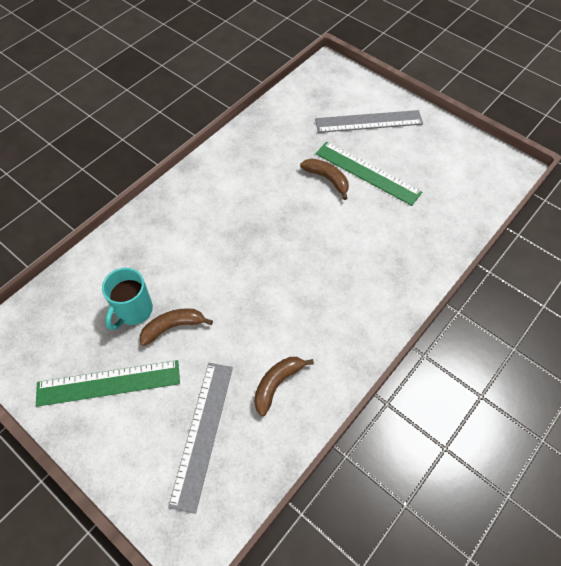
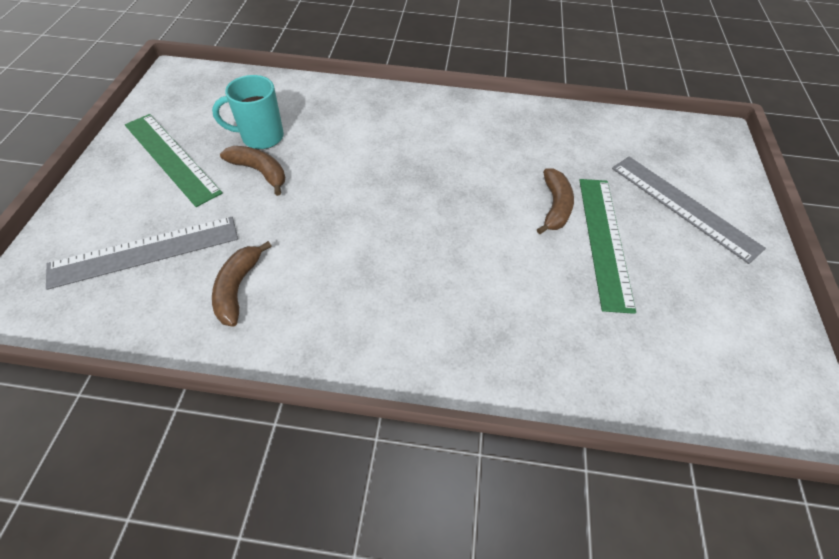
camera: 55 degrees right, 5 degrees down
(277, 384) = (238, 288): brown banana -> brown banana turned 90 degrees counterclockwise

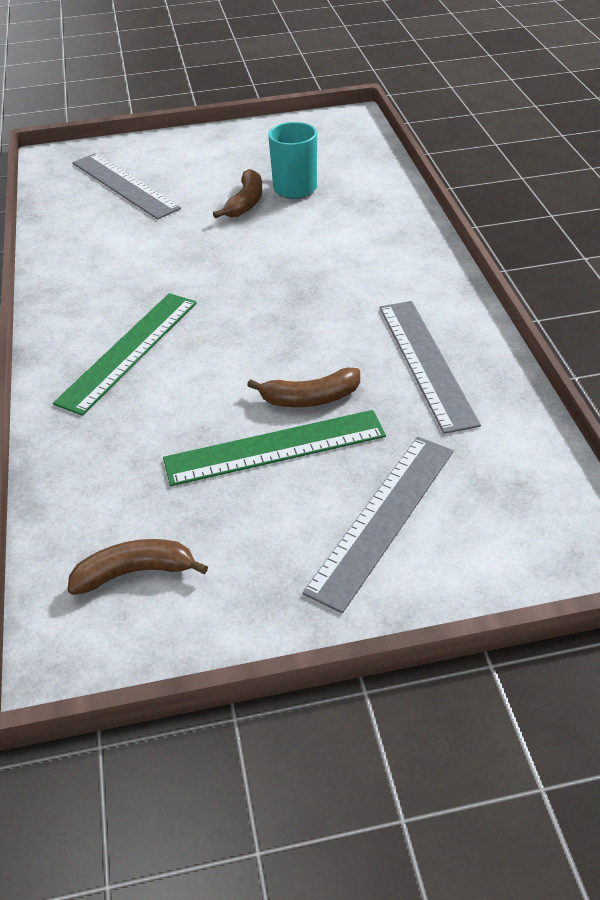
camera: 75 degrees right, 10 degrees down
(171, 158) = (235, 157): green ruler -> green ruler (128, 351)
(238, 288) = (105, 237): brown banana -> brown banana (135, 572)
(536, 140) = (426, 363): none -> grey ruler

